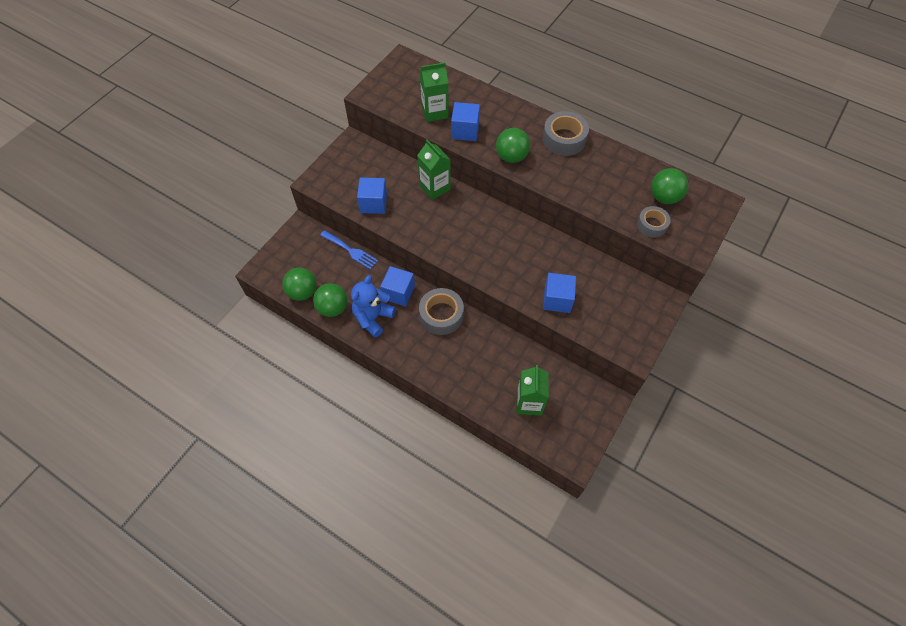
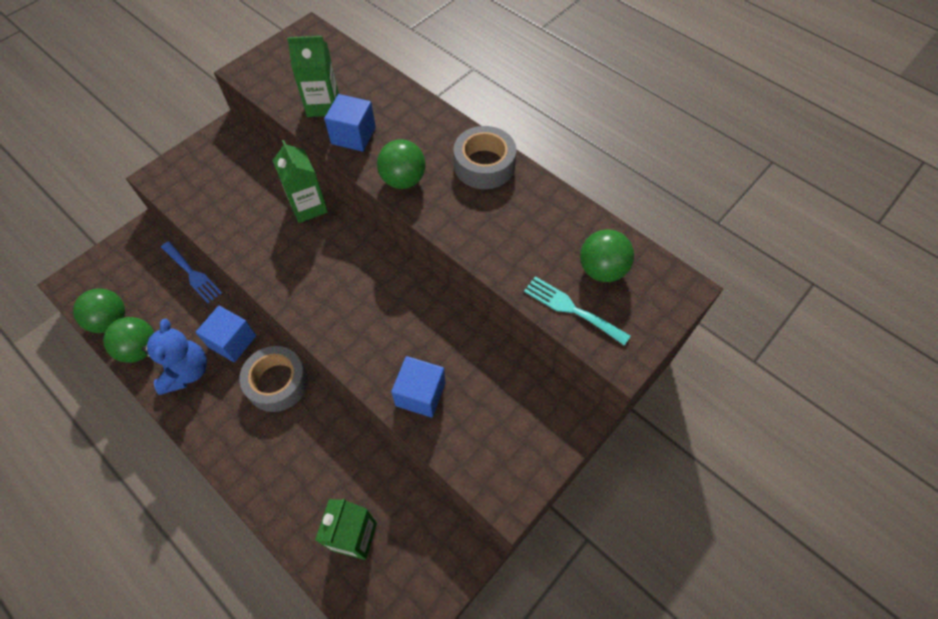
camera: 10 degrees right, 0 degrees up
(373, 203) = (221, 217): blue cube -> none
(373, 318) = (186, 371): blue teddy bear -> blue teddy bear turned 135 degrees clockwise
(652, 225) = (571, 309): grey tape -> turquoise fork

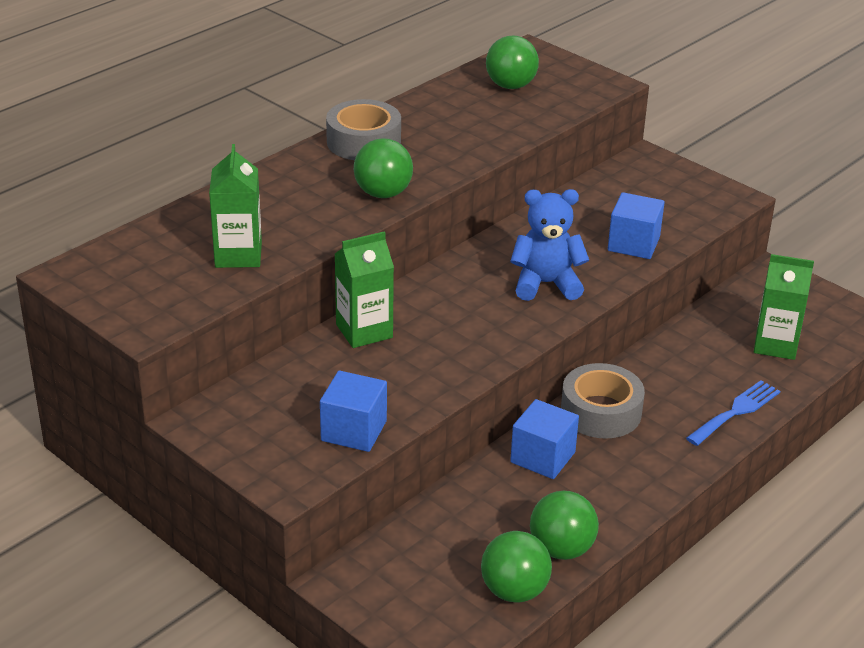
camera: 90 degrees left, 25 degrees down
(186, 371) = (593, 496): blue teddy bear -> blue teddy bear (546, 284)
(192, 274) = (427, 511): blue fork -> blue fork (736, 411)
(353, 135) = (302, 229): blue cube -> blue cube (354, 431)
(571, 309) = (558, 104): turquoise fork -> none

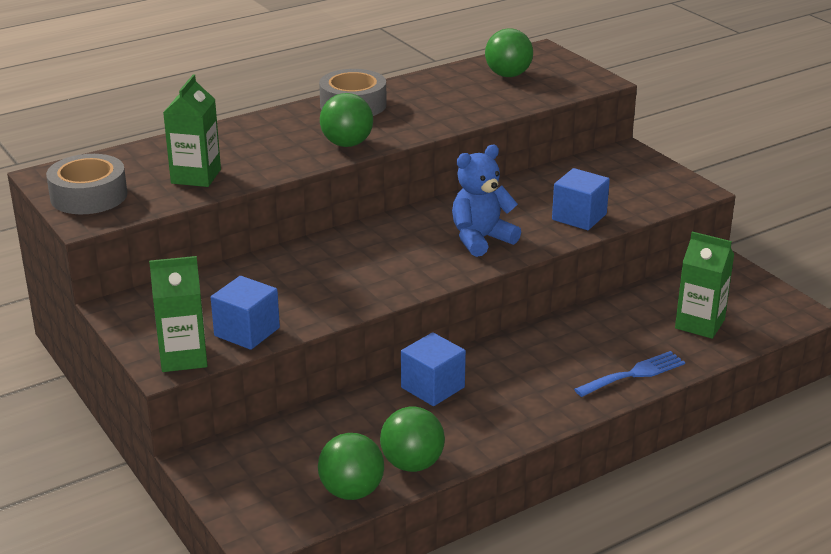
camera: 15 degrees right, 5 degrees down
(364, 331) = (298, 257): green carton -> green carton (183, 357)
(546, 284) = (481, 239): blue teddy bear -> blue teddy bear turned 45 degrees counterclockwise
(601, 412) = (505, 358): grey tape -> grey tape (89, 196)

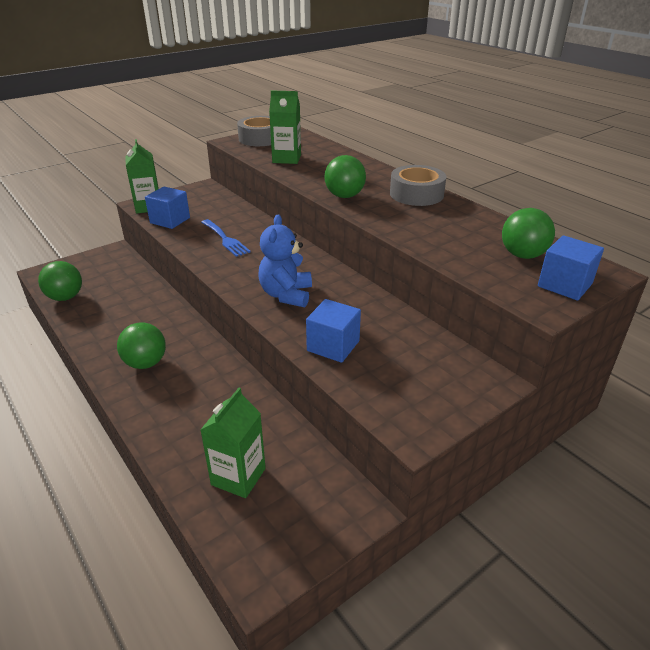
camera: 85 degrees right, 5 degrees up
(412, 464) = (82, 317): green ball -> green ball (146, 363)
(432, 387) = (164, 321): blue cube -> blue cube (564, 285)
(481, 239) = (286, 295): blue teddy bear -> blue teddy bear turned 135 degrees counterclockwise
(634, 374) = (160, 424): blue fork -> blue fork (225, 239)

